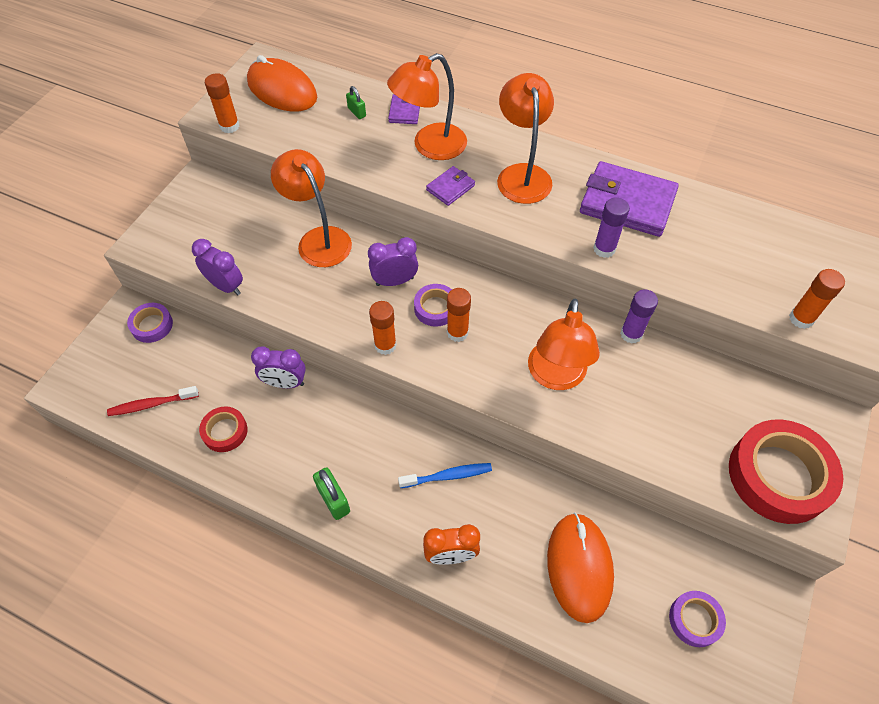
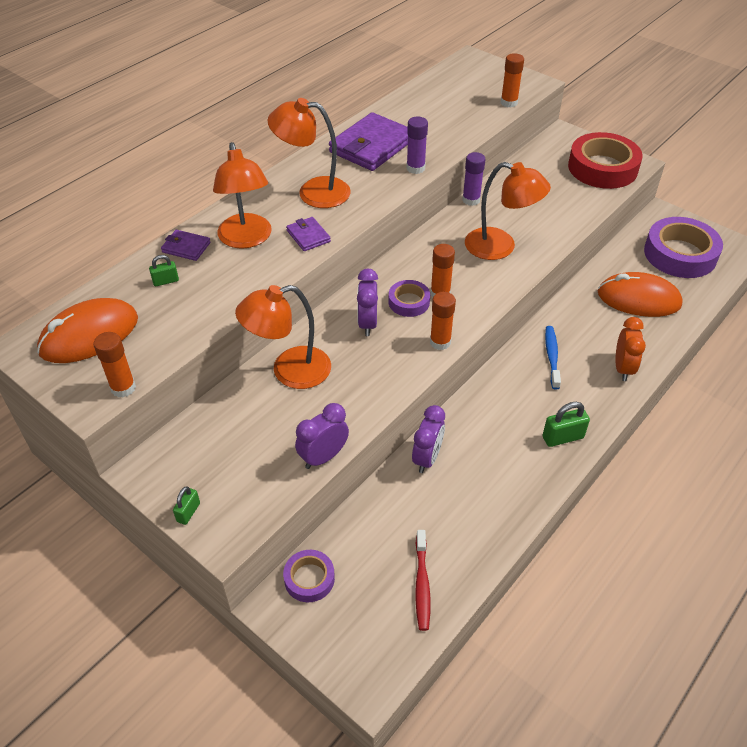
camera: 75 degrees left, 10 degrees down
(162, 217) = (188, 512): none -> green padlock
(225, 431) = (472, 516): red tape -> none
(695, 620) = (680, 254): purple tape -> purple tape, size x1.97

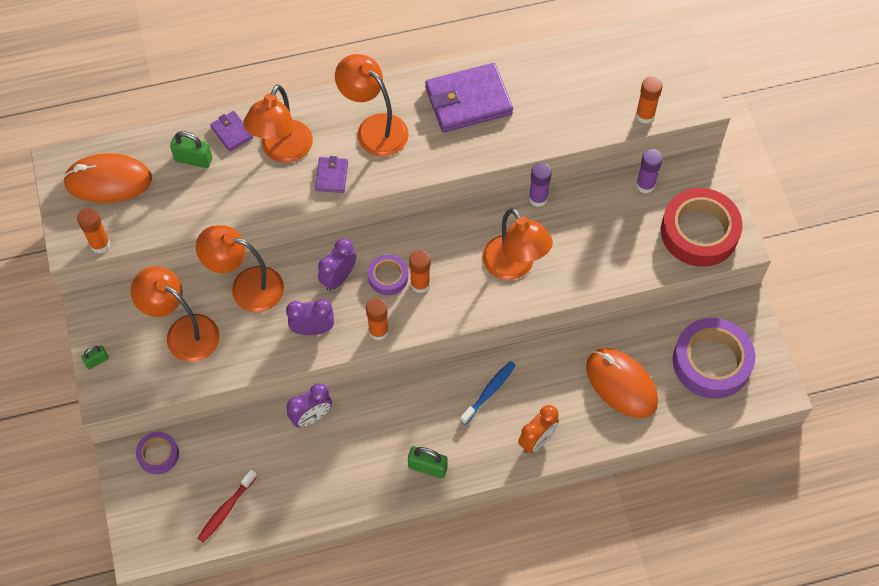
camera: 35 degrees right, 15 degrees up
(166, 281) = (193, 159): green padlock -> green padlock, size x1.62
(260, 438) = (183, 332): none -> orange lamp
(323, 457) = (213, 376): purple clock -> purple clock (313, 329)
(415, 168) = (482, 150): purple glue stick -> purple glue stick (645, 185)

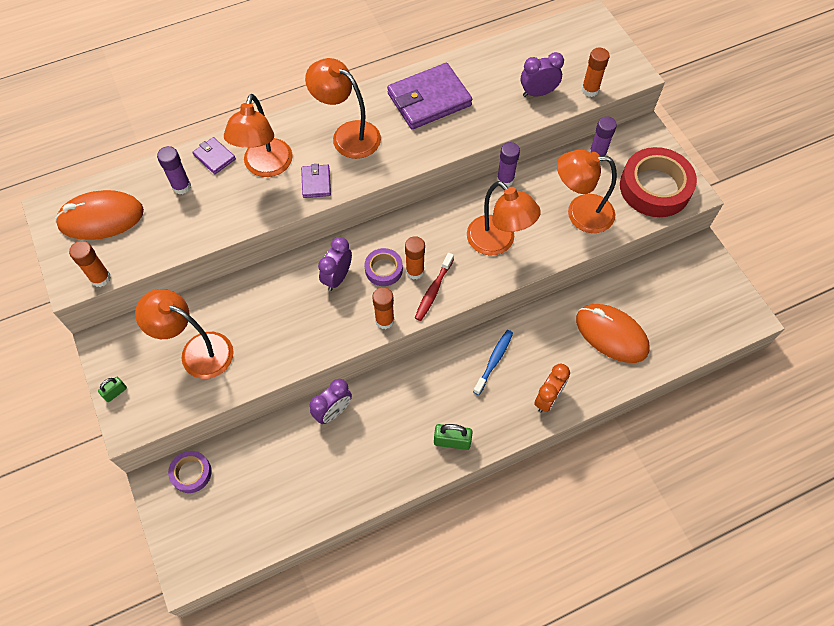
camera: 10 degrees left, 0 degrees up
(193, 159) = (181, 186): green padlock -> purple glue stick
(226, 509) = (266, 516): red toothbrush -> red toothbrush (433, 291)
(246, 286) = (251, 299): orange lamp -> orange lamp (580, 213)
(313, 329) = (322, 328): purple clock -> purple clock (538, 93)
(711, 362) = (686, 302): purple tape -> none

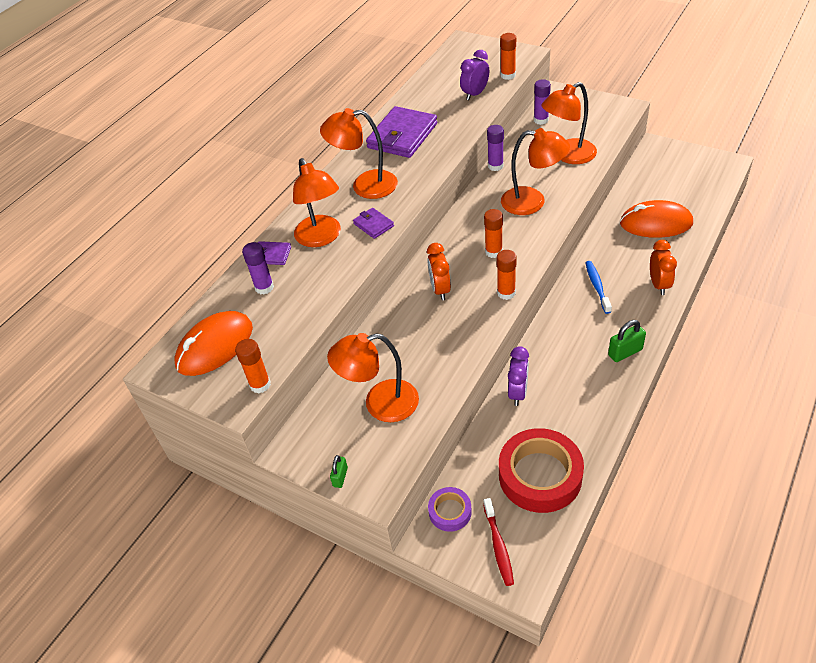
camera: 30 degrees left, 15 degrees down
(337, 277) = (440, 289): purple clock -> orange clock
(383, 269) = (469, 264): purple tape -> none
(433, 291) = (520, 255): red toothbrush -> red toothbrush (498, 546)
(655, 187) = (599, 116): red tape -> red tape (540, 475)

